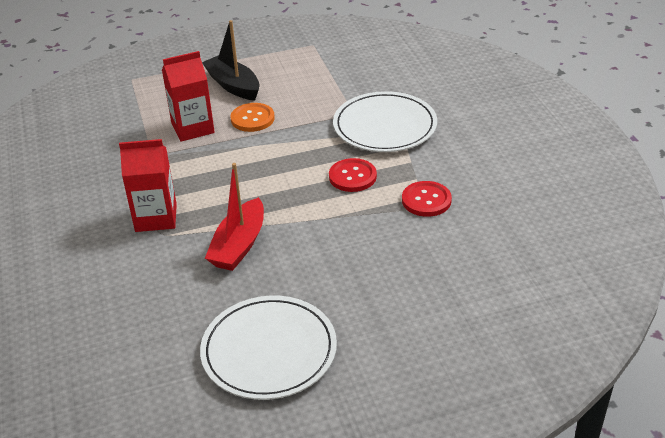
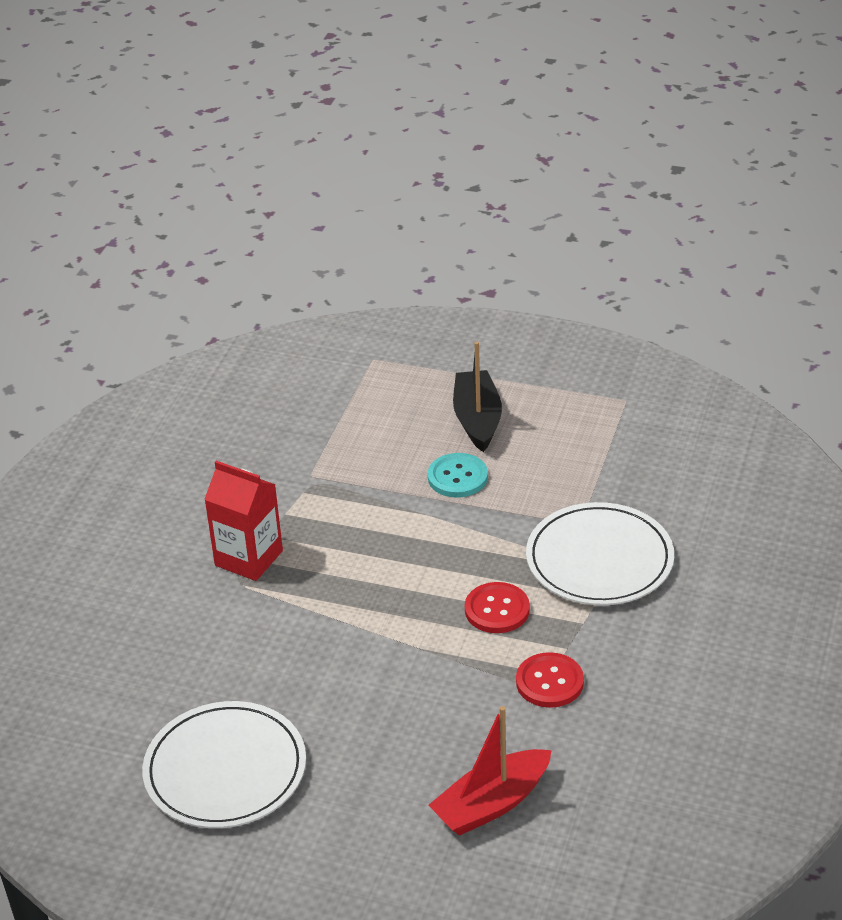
camera: 35 degrees right, 0 degrees up
(192, 128) = (382, 459): red carton -> none
(239, 245) = (301, 634): red boat -> red boat (492, 803)
(252, 119) = (457, 477): orange button -> turquoise button

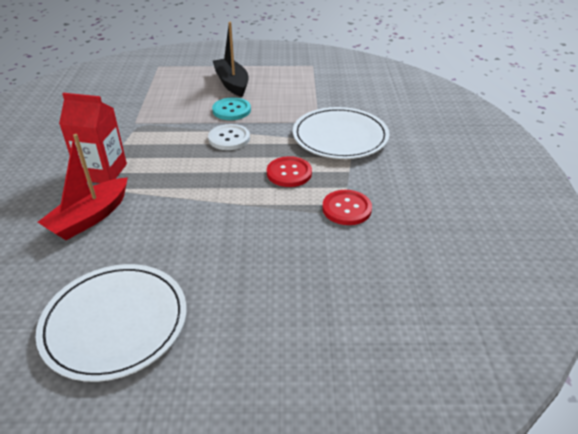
camera: 20 degrees left, 0 degrees up
(435, 532) = (229, 138): none -> white button
(492, 803) = (348, 301): red boat -> red boat (90, 218)

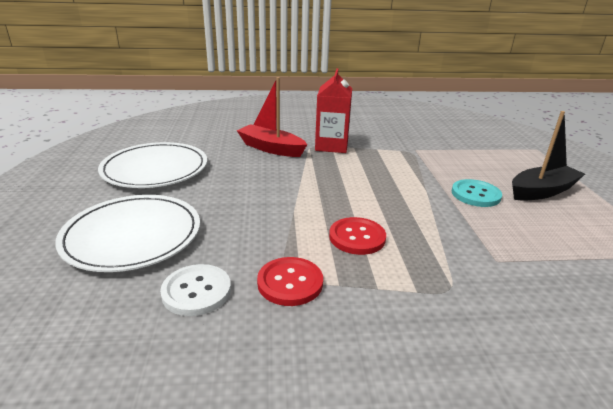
camera: 85 degrees right, 10 degrees down
(229, 138) = (412, 196): white button -> white button (196, 291)
(340, 136) = (466, 281): white plate -> white plate (132, 235)

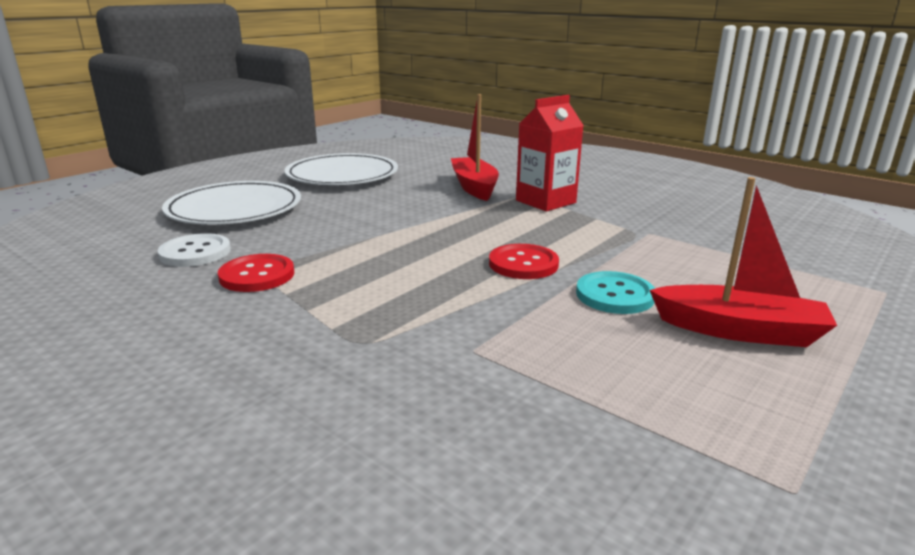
camera: 45 degrees right, 5 degrees down
(357, 237) = (381, 273): red button -> red button (523, 264)
(542, 191) = (738, 330): black boat -> red boat

